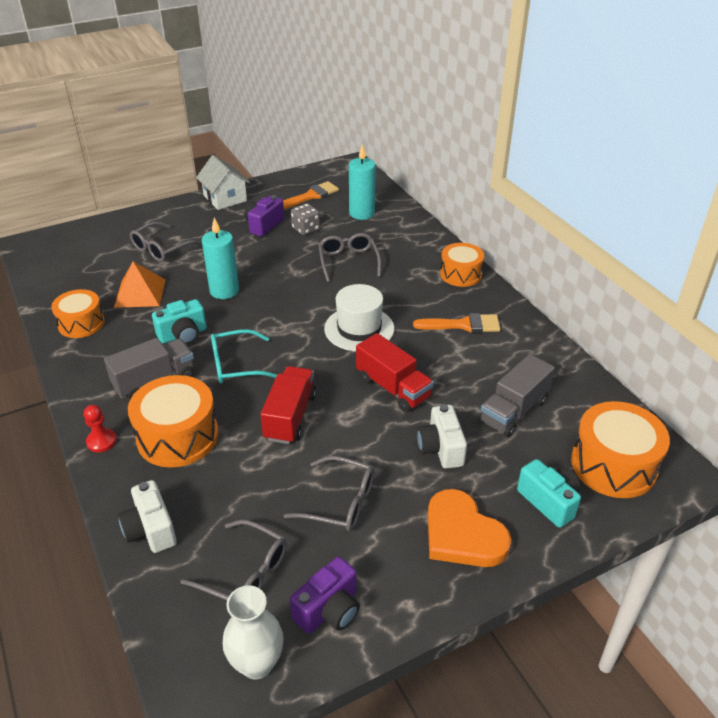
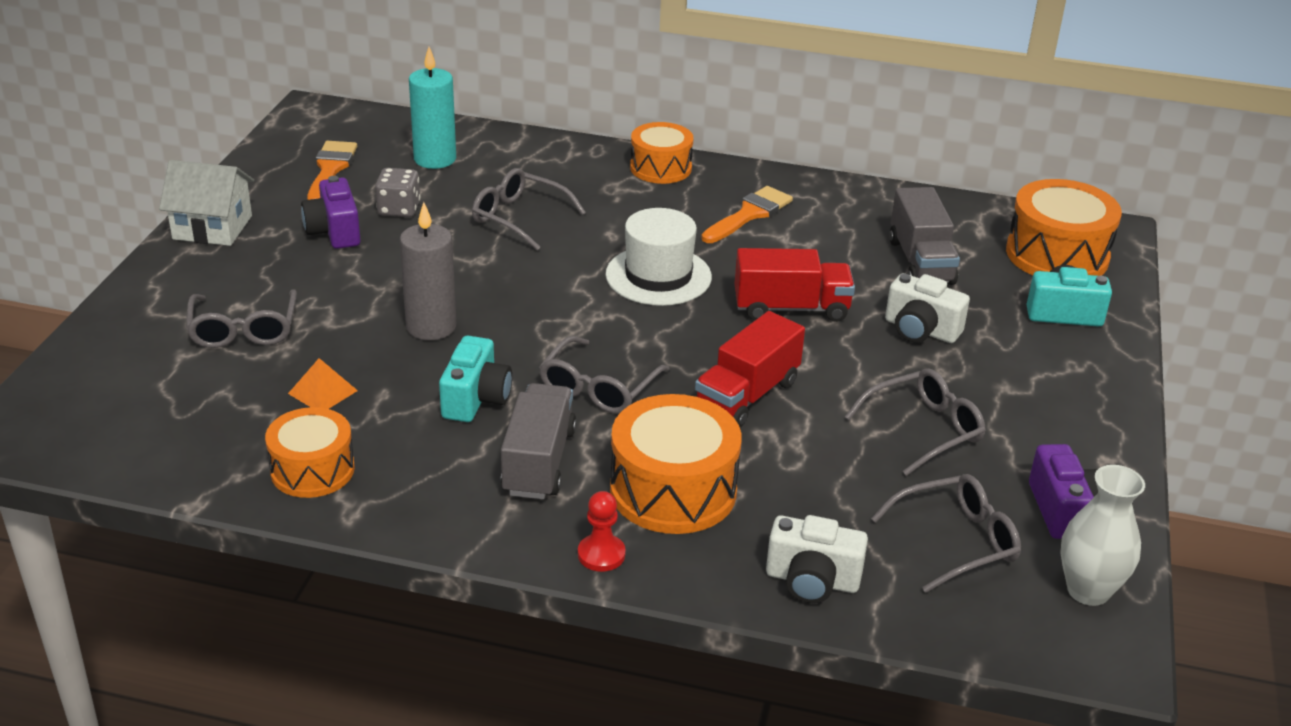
camera: 50 degrees left, 5 degrees down
(140, 293) = (322, 392): orange pyramid -> orange pyramid, size x0.61
(224, 291) = (431, 327): turquoise candle -> grey candle
(236, 365) = (598, 388): turquoise glasses -> grey glasses
(290, 417) = (747, 395): red truck -> red truck turned 105 degrees counterclockwise
(462, 534) = (1051, 381): orange heart -> none

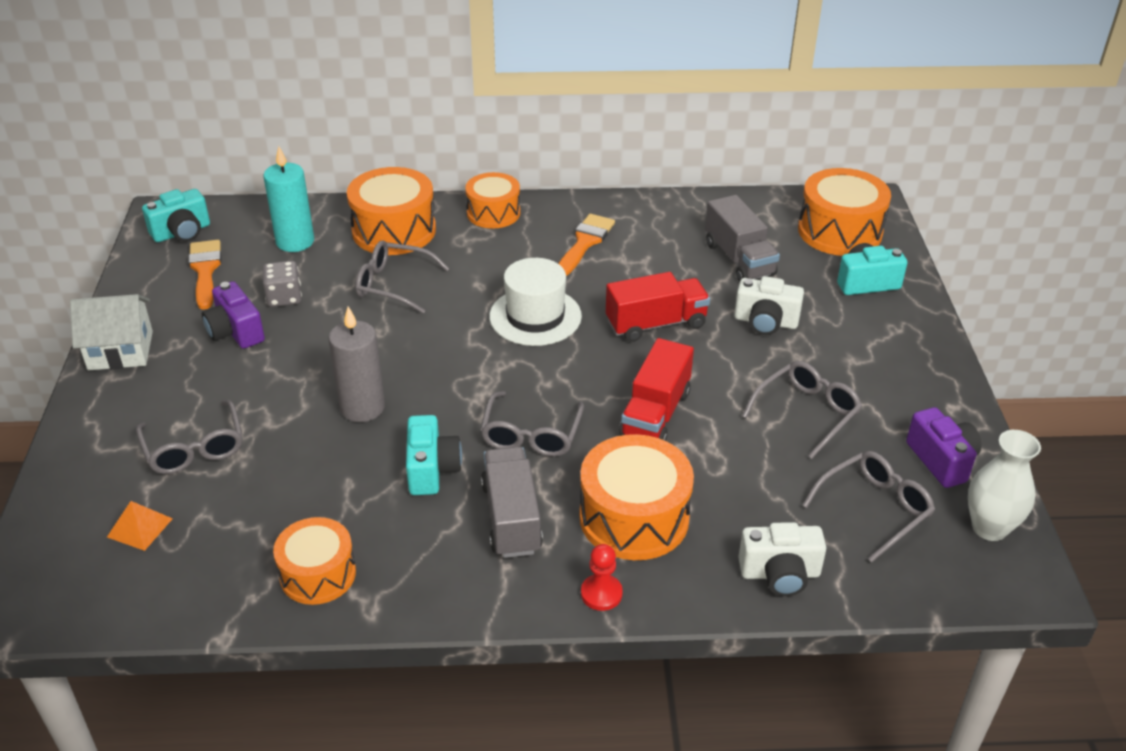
camera: 15 degrees left, 5 degrees up
(322, 392) = (293, 494): orange pyramid -> orange pyramid (139, 527)
(323, 130) = (182, 232): none -> turquoise camera
(544, 166) = (394, 230): none -> orange drum

